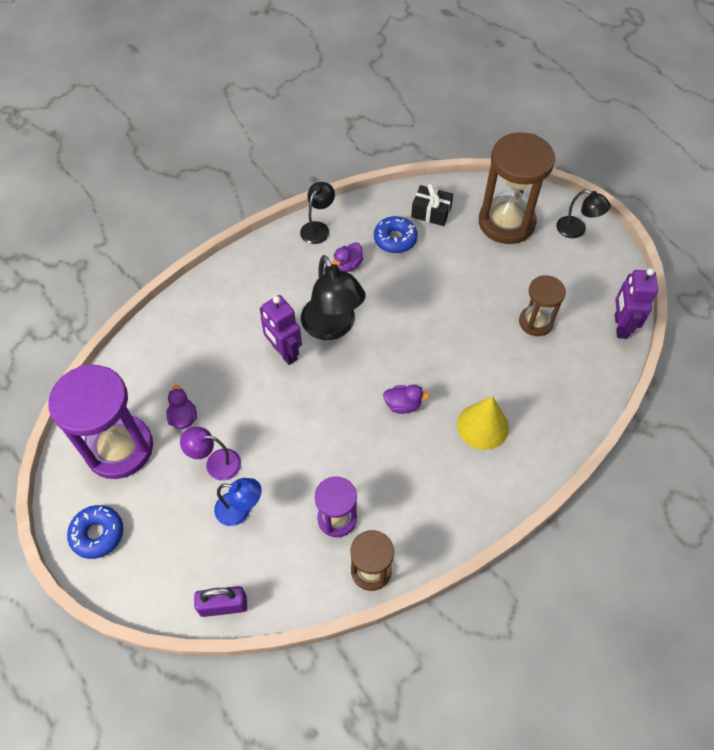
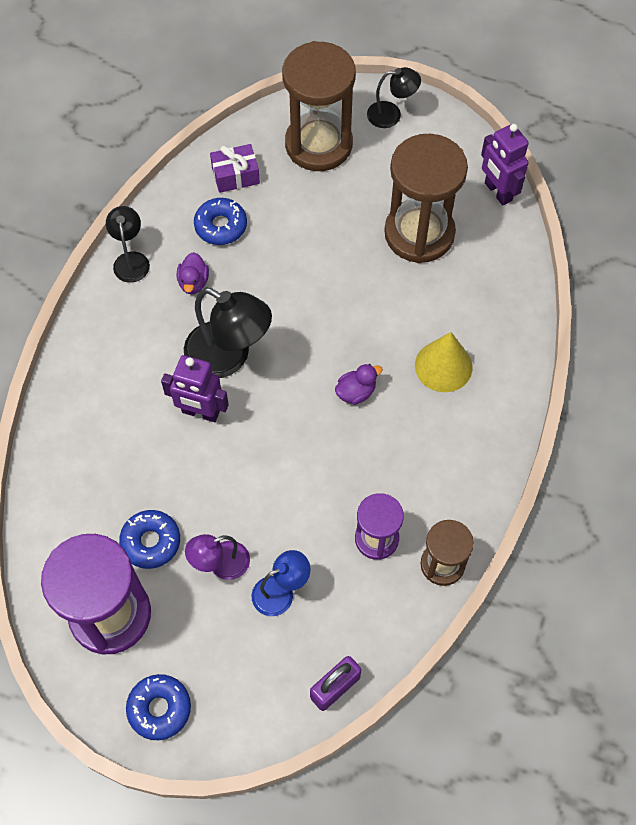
camera: 35 degrees left, 5 degrees up
(183, 417) = (151, 542): purple duck -> blue donut
(431, 212) = (235, 176): black gift -> purple gift
(535, 322) = (419, 233): brown hourglass -> brown hourglass, size x1.80

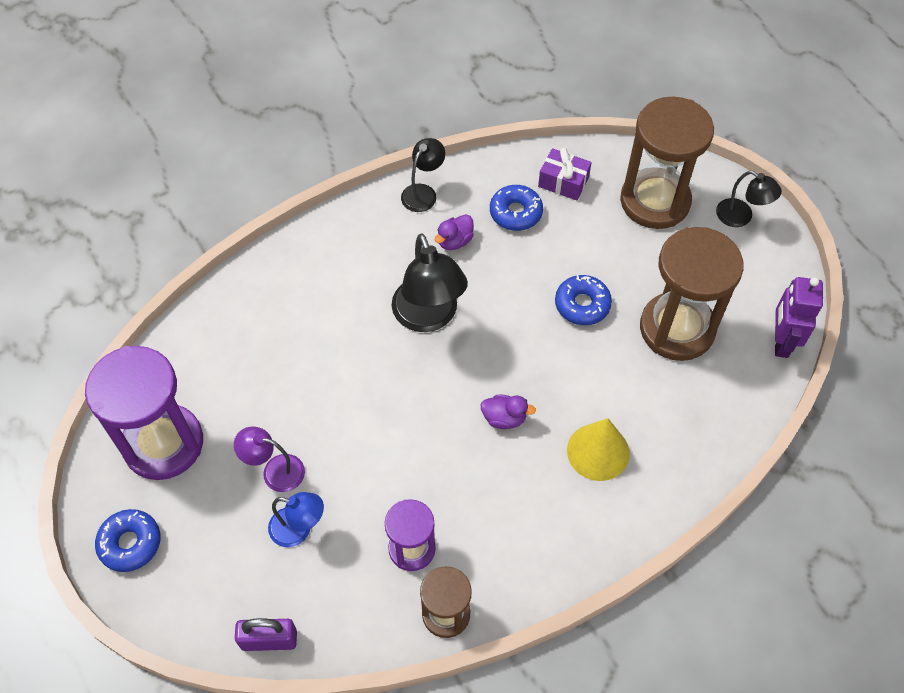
camera: 40 degrees right, 5 degrees down
(151, 542) = (241, 413): blue donut -> blue donut (582, 305)
(200, 412) = (368, 343): purple robot -> none

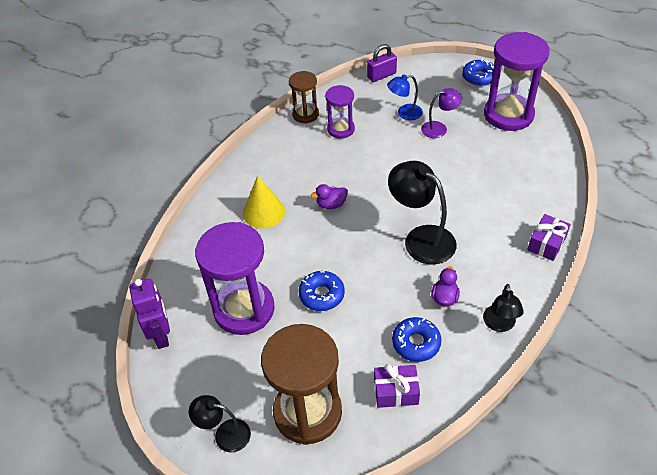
camera: 155 degrees right, 10 degrees down
(301, 245) = (546, 244): none -> purple gift
(677, 329) = (244, 309): brown hourglass -> purple hourglass

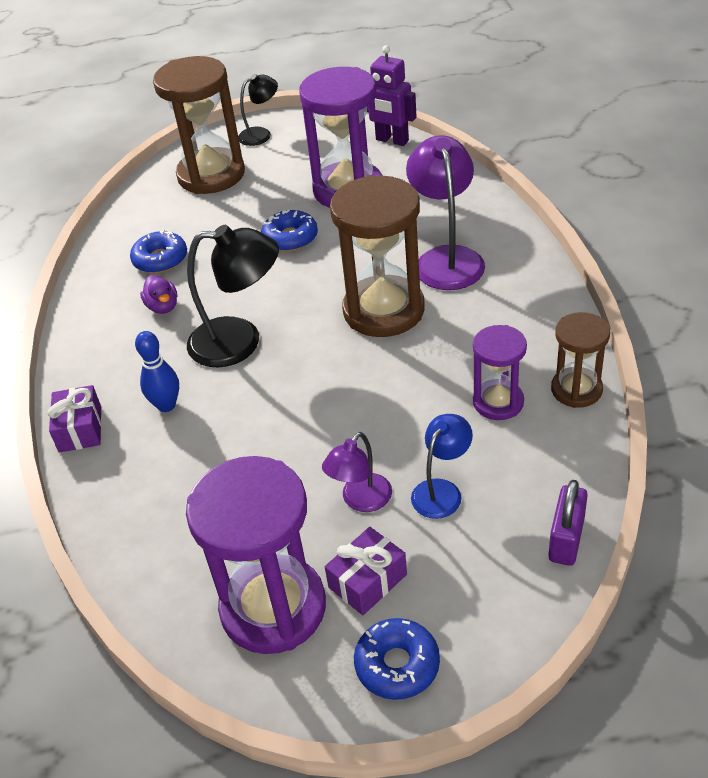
camera: 140 degrees right, 5 degrees down
(264, 212) = (446, 258): yellow cone -> purple lamp
(331, 204) = (384, 310): purple duck -> brown hourglass
(396, 391) = (149, 223): purple gift -> purple gift (367, 581)
(490, 227) = (166, 405): none -> blue bowling pin
(499, 325) = (86, 319): black lamp -> none

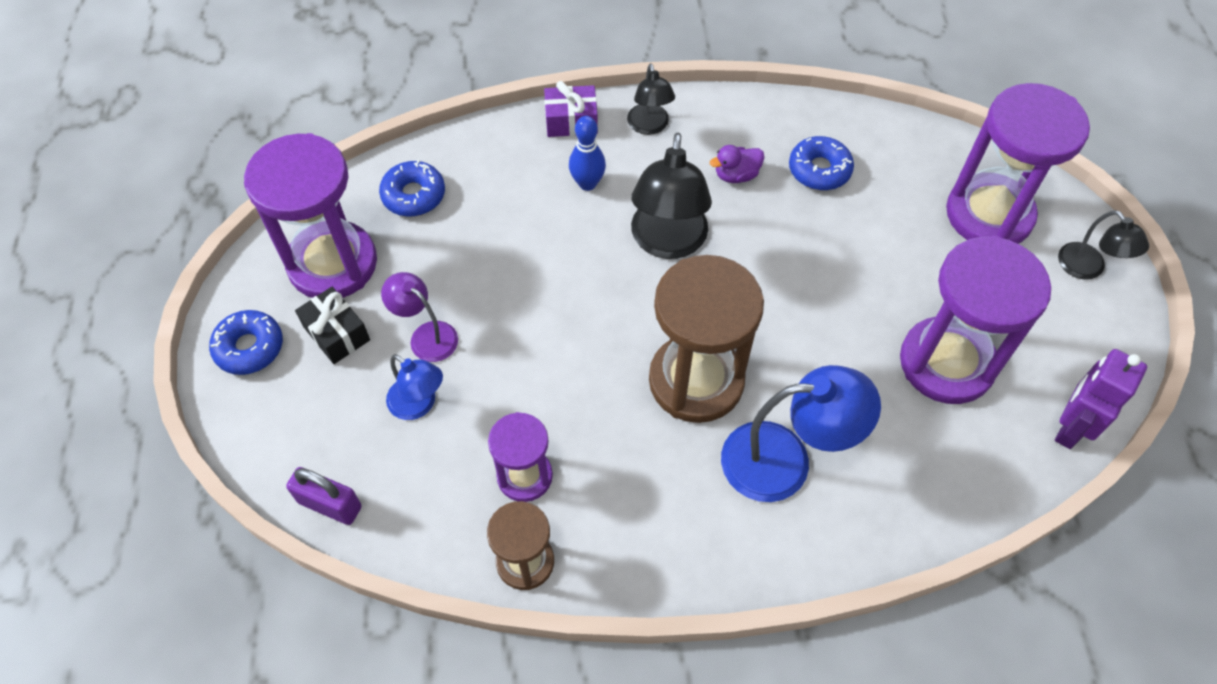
camera: 90 degrees right, 15 degrees up
(96, 369) = (649, 126): none -> black lamp
(211, 175) = (989, 214): brown hourglass -> purple hourglass
(290, 238) = (846, 294): blue donut -> blue donut (413, 195)
(367, 581) = (336, 333): purple gift -> black gift
(446, 258) = (784, 460): purple lamp -> blue lamp

